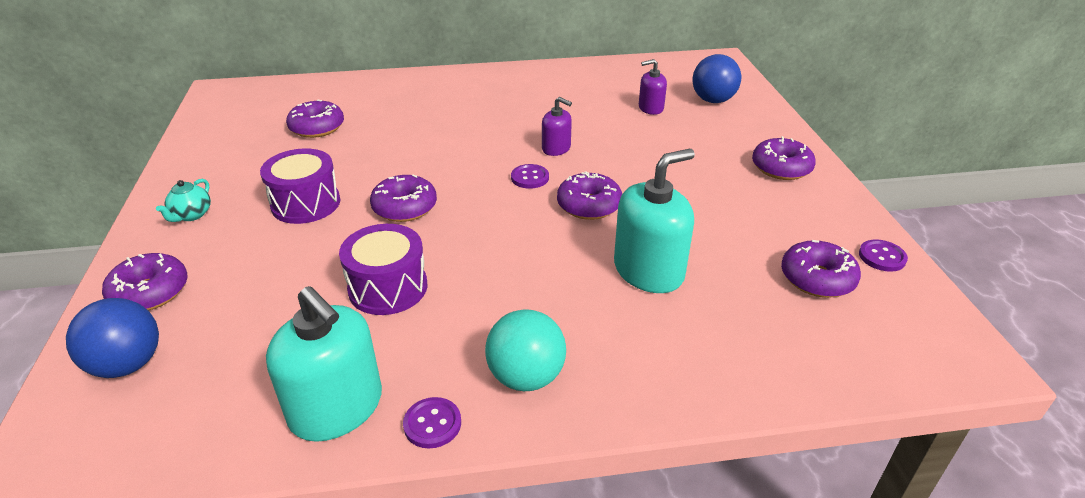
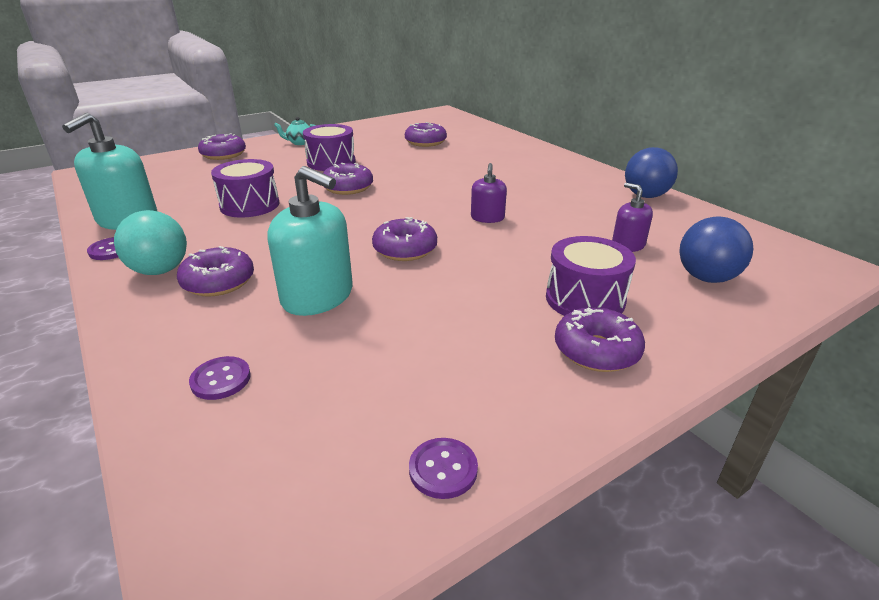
camera: 65 degrees right, 5 degrees down
(128, 364) = (162, 167): blue ball -> blue ball (645, 196)
(530, 178) = (427, 217): purple button -> purple button (221, 379)
(718, 150) = (585, 299): none -> purple drum
(817, 279) = (358, 409): purple donut -> purple donut (218, 282)

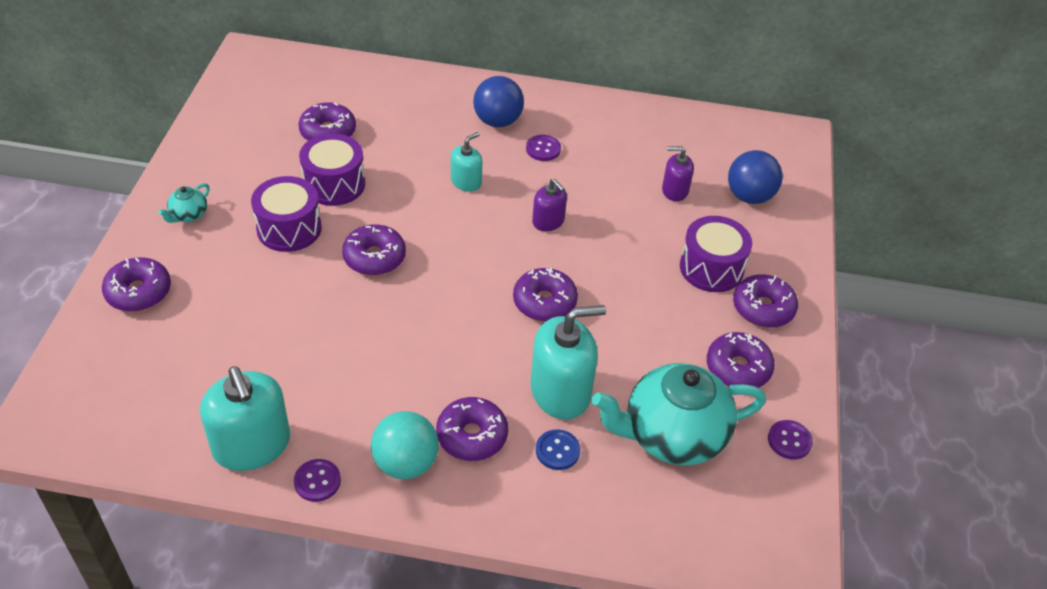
camera: 50 degrees left, 15 degrees up
(221, 379) = (615, 493): purple button -> purple button (543, 149)
(244, 325) = (557, 451): none -> blue button
(250, 205) = (328, 343): purple drum -> purple drum (334, 184)
(339, 378) = (672, 436): none -> turquoise teapot
(466, 183) = (466, 182): none -> turquoise soap dispenser
(491, 374) = (738, 368): none -> purple donut
(645, 196) = (620, 114): blue ball -> blue ball (497, 121)

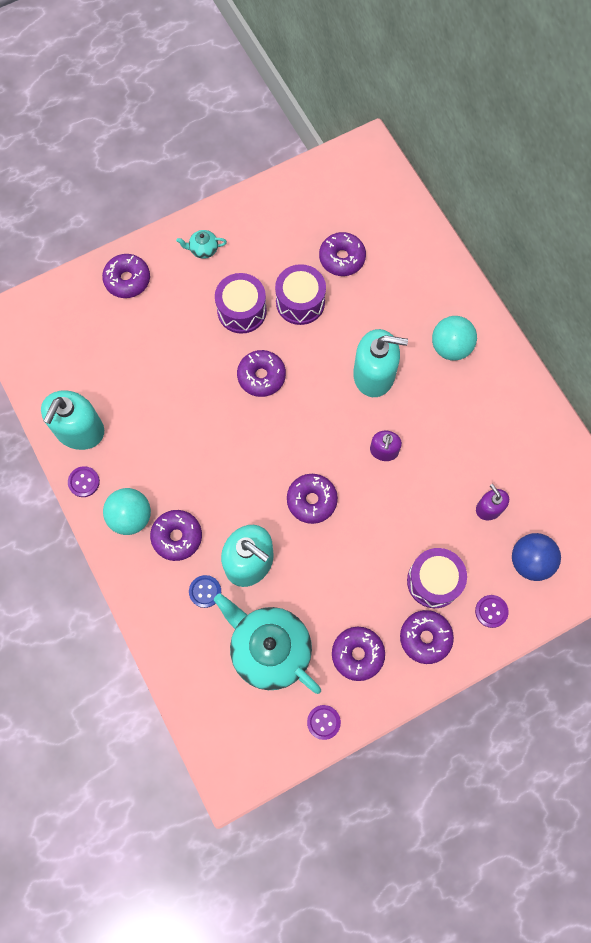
camera: 55 degrees right, 25 degrees up
(466, 182) = (374, 374): turquoise soap dispenser -> turquoise soap dispenser, size x1.84
(497, 121) = (450, 347): blue ball -> turquoise ball
(543, 149) = (450, 396): purple button -> purple button (491, 611)

